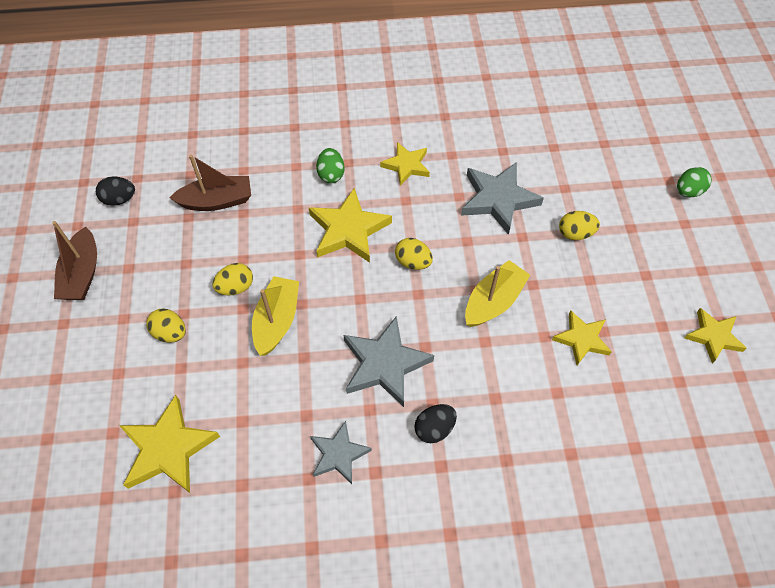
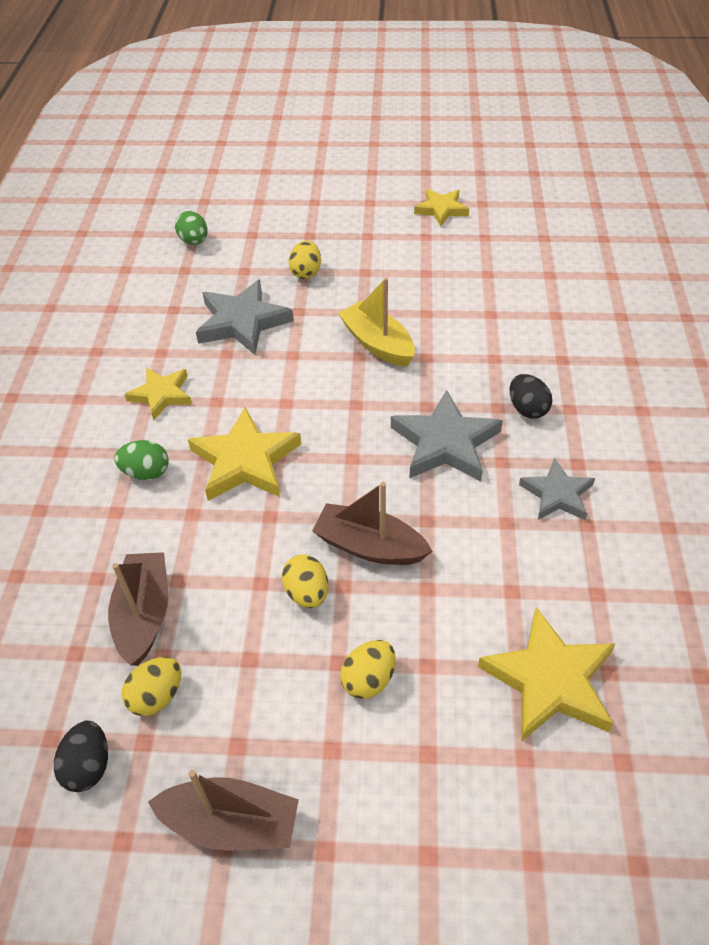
camera: 80 degrees left, 10 degrees down
(277, 321) = (369, 546): yellow boat -> brown boat
(413, 262) = (310, 404): yellow egg -> yellow egg (157, 696)
(581, 339) = (433, 288): yellow star -> none
(688, 191) = (277, 193): green egg -> green egg (194, 241)

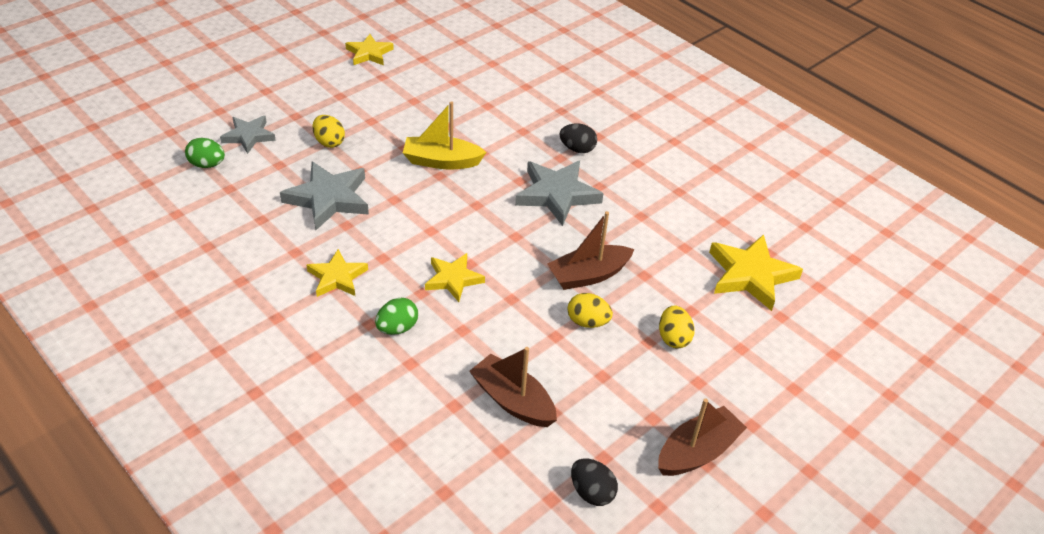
camera: 50 degrees left, 5 degrees down
(157, 696) = (579, 432): yellow egg -> none
(245, 461) = (453, 279): yellow star -> yellow star, size x0.63
(557, 494) = (647, 185): grey star -> grey star (248, 136)

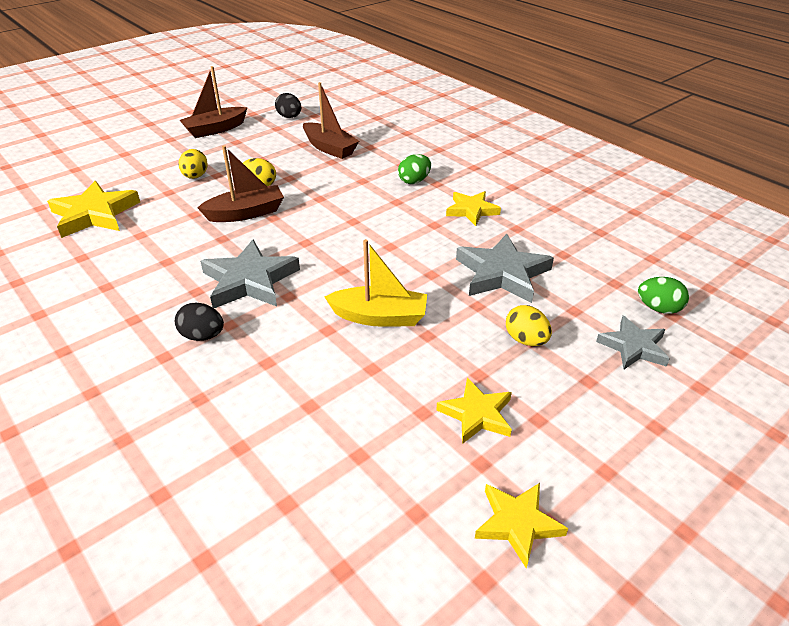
camera: 175 degrees left, 5 degrees down
(453, 279) = (369, 210): yellow star -> yellow star (476, 414)

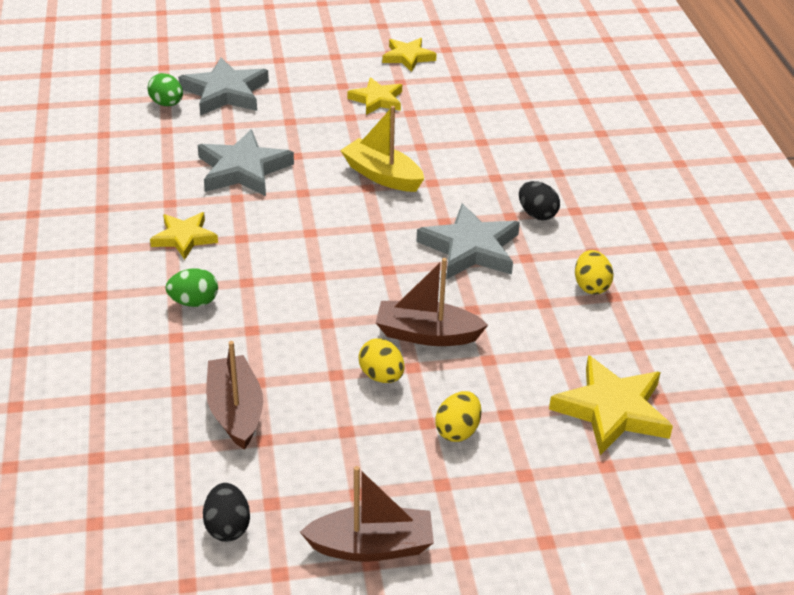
camera: 150 degrees left, 0 degrees up
(526, 340) = (292, 122): yellow egg -> yellow egg (591, 286)
(633, 347) = (225, 92): grey star -> grey star, size x1.58

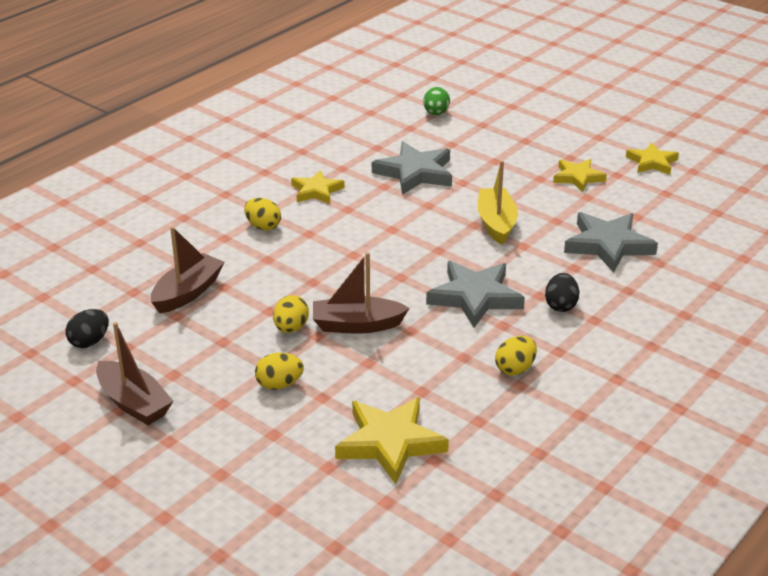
camera: 50 degrees right, 5 degrees down
(194, 302) = (263, 226): green egg -> yellow egg
(225, 92) = (483, 124): grey star -> grey star (608, 245)
(427, 334) = (357, 325): brown boat -> brown boat turned 60 degrees counterclockwise

